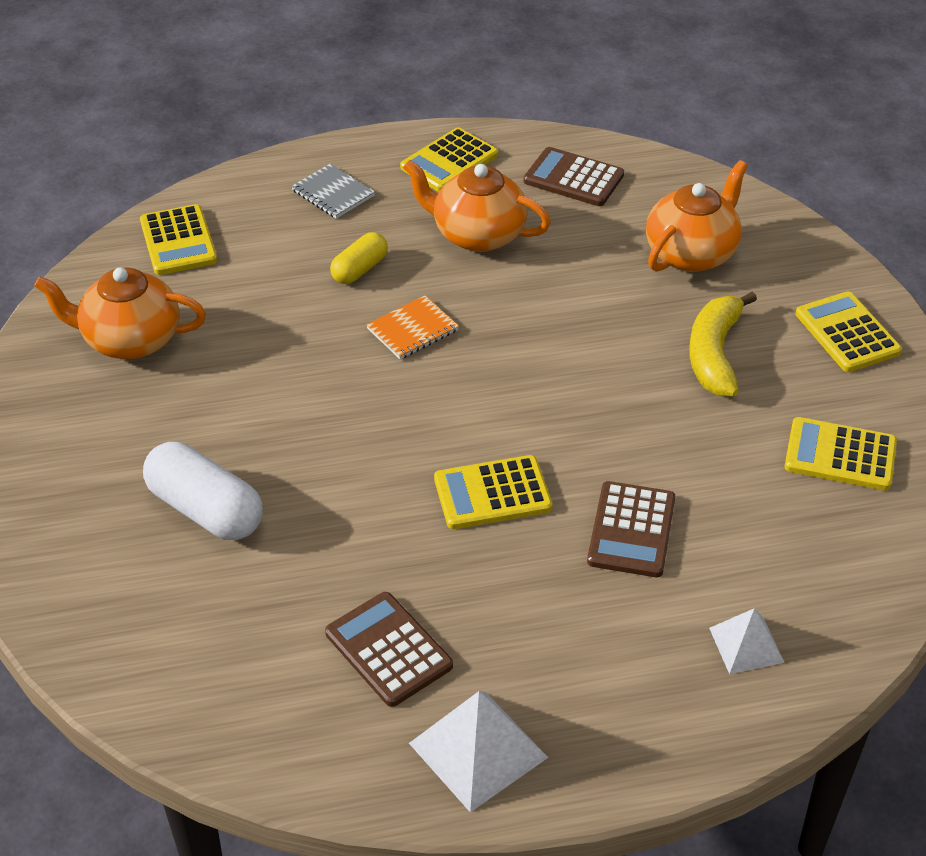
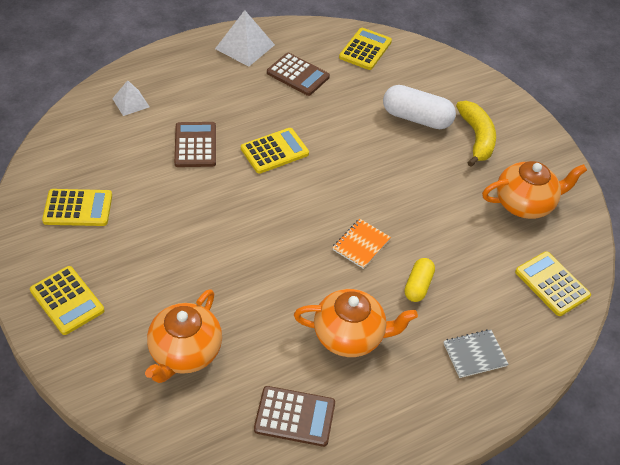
camera: 160 degrees right, 5 degrees up
(333, 193) = (474, 354): grey notebook -> grey notebook turned 45 degrees counterclockwise
(449, 161) = (402, 413): yellow calculator -> yellow calculator (365, 49)
(714, 354) = (160, 264): yellow banana -> yellow banana (476, 138)

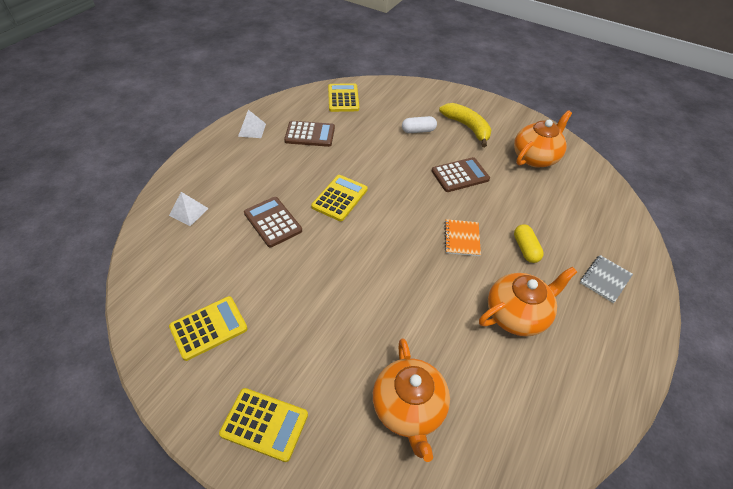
camera: 30 degrees left, 0 degrees up
(245, 46) = (252, 130): white pyramid -> white pyramid, size x0.62
(294, 416) = (539, 409): brown calculator -> brown calculator (460, 175)
(416, 118) = (418, 131): white capsule -> white capsule, size x0.59
(552, 284) = (600, 203): yellow calculator -> none

